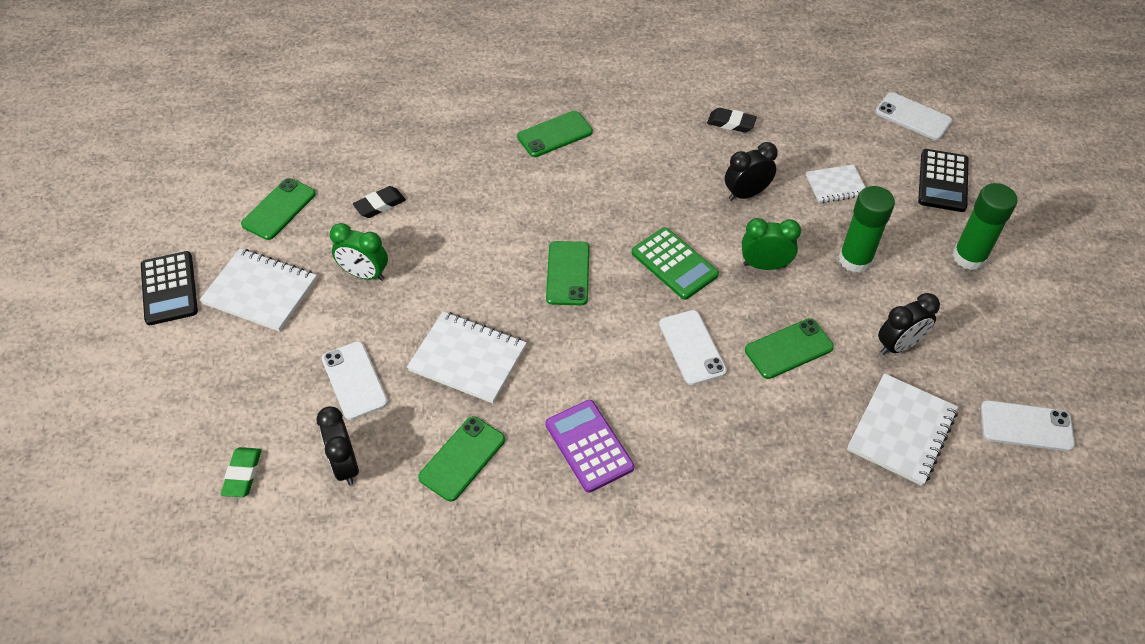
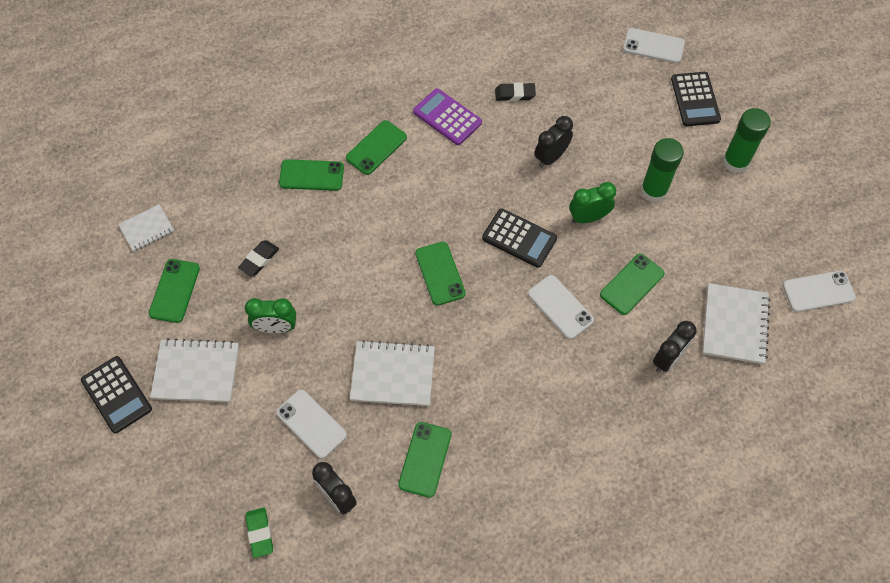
camera: 20 degrees left, 10 degrees up
(473, 142) = (311, 175): none -> green phone
(589, 446) = (516, 415): purple calculator -> purple calculator (447, 117)
(674, 264) = (519, 238): green calculator -> black calculator
(836, 185) = (616, 128): white notebook -> white notebook (147, 229)
(898, 345) = (710, 255): black clock -> black clock (667, 359)

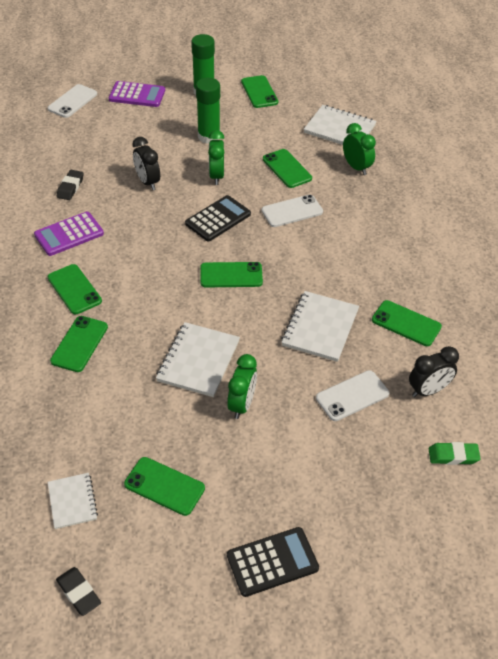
camera: 75 degrees left, 15 degrees down
(196, 372) = (269, 481): white notebook -> white notebook (198, 361)
(259, 260) = (159, 404): black eraser -> black eraser (79, 593)
(667, 359) = (356, 167): black clock -> green clock
(695, 99) = (137, 95): black calculator -> purple calculator
(765, 219) = (259, 92): none -> green phone
(818, 291) = (327, 86): white phone -> none

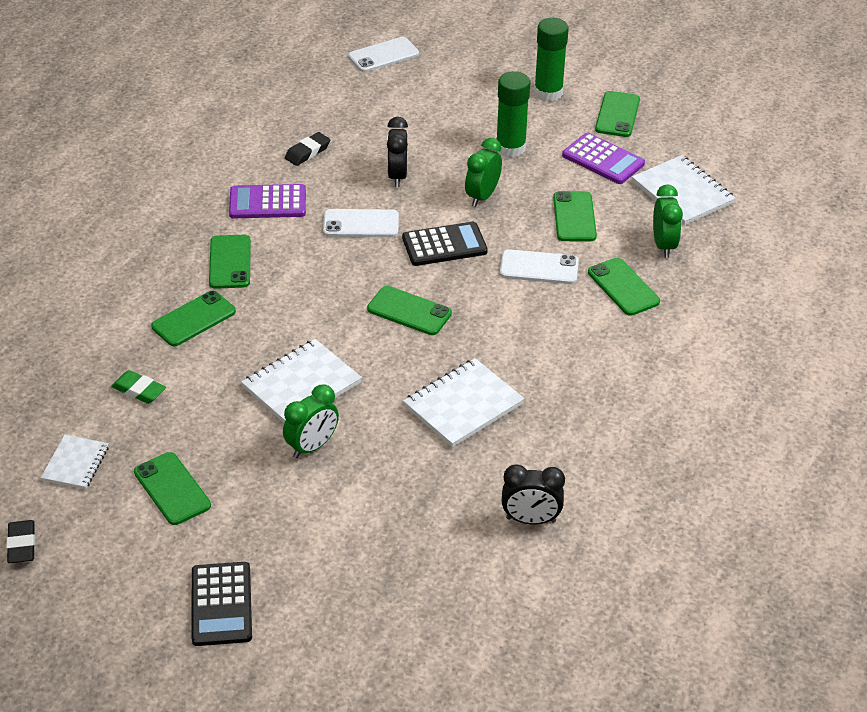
camera: 30 degrees right, 5 degrees down
(137, 95) = (464, 71): purple calculator -> purple calculator (603, 160)
(272, 562) = (221, 604): black calculator -> black calculator turned 75 degrees clockwise
(352, 396) = (439, 488): white phone -> white phone (361, 224)
(406, 323) = (568, 441): green phone -> green phone (623, 287)
(453, 456) = (499, 595): green eraser -> green eraser (139, 390)

